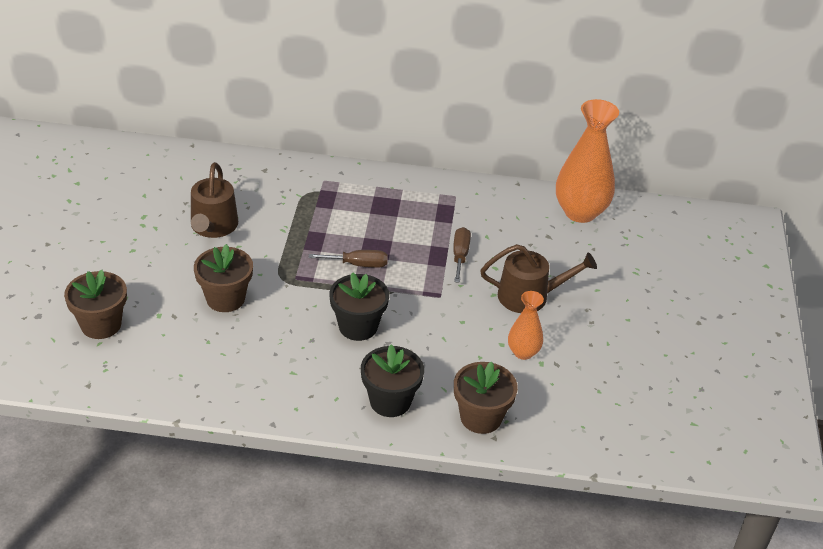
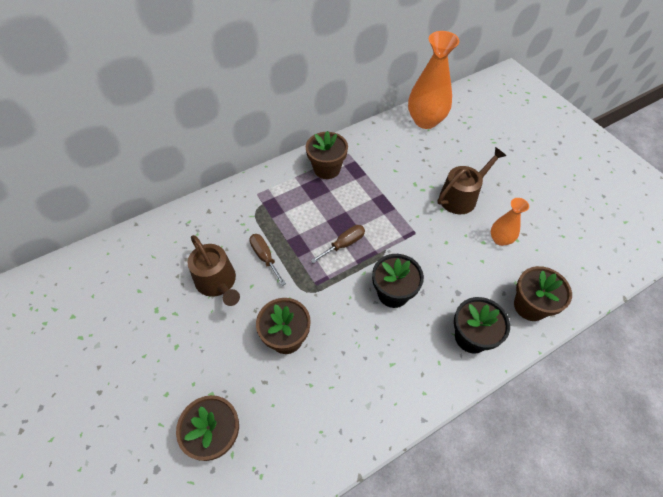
camera: 35 degrees left, 15 degrees up
(416, 197) = (327, 169): none -> brown flower pot
(460, 255) = (395, 194): brown screwdriver -> brown screwdriver (265, 257)

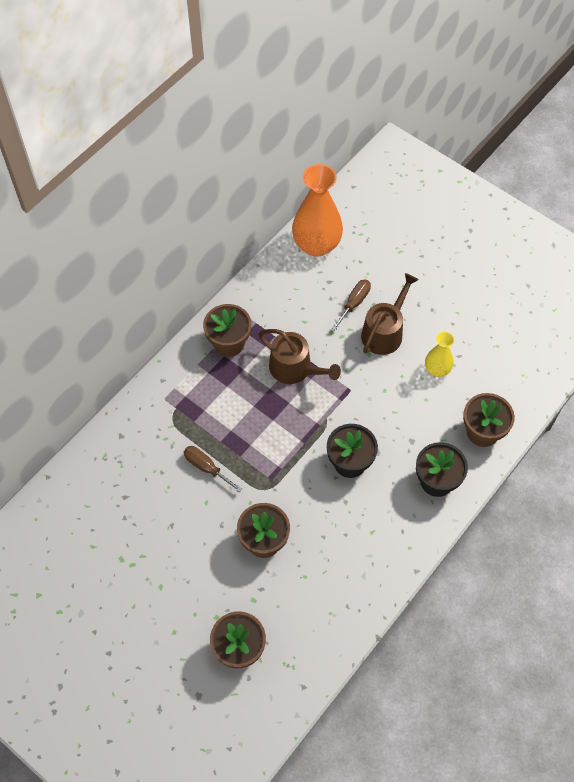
camera: 20 degrees left, 5 degrees up
(218, 282) = (170, 510): brown watering can -> brown watering can (295, 369)
(344, 244) = (282, 426): brown screwdriver -> brown screwdriver (354, 303)
(500, 239) = (437, 369): orange vase -> yellow vase

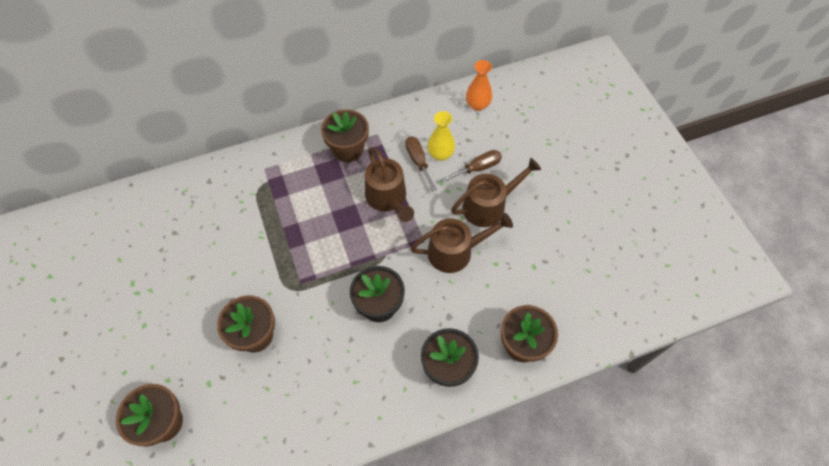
camera: 30 degrees right, 0 degrees up
(206, 467) = (255, 243): brown screwdriver -> brown screwdriver (418, 161)
(316, 245) = (477, 105): orange vase -> orange vase, size x0.53
(382, 385) = (455, 251): none -> brown watering can
(437, 369) = (515, 263): yellow vase -> yellow vase (440, 154)

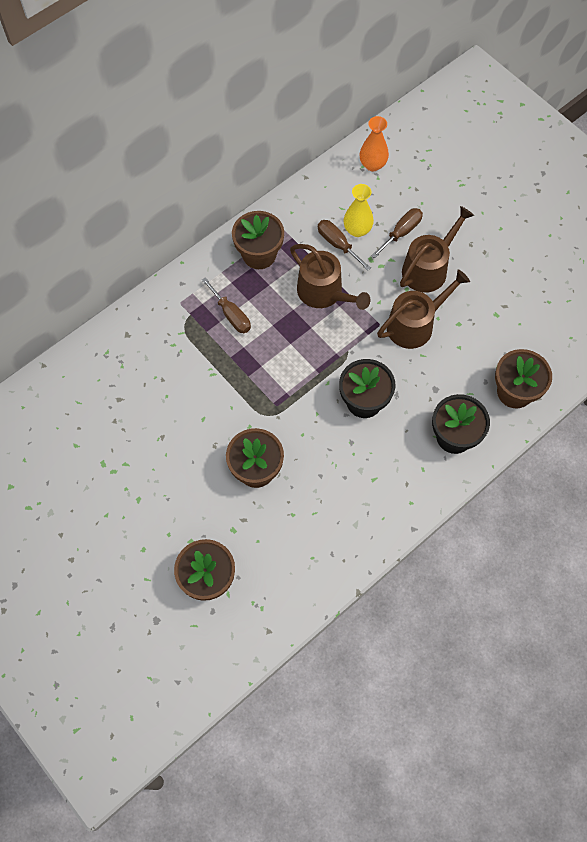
camera: 20 degrees left, 5 degrees up
(301, 192) = (231, 315): none -> brown screwdriver

